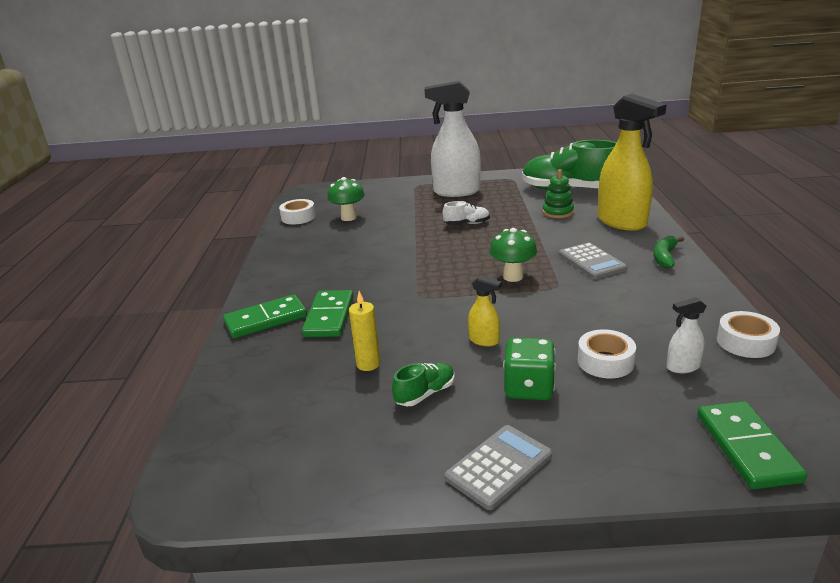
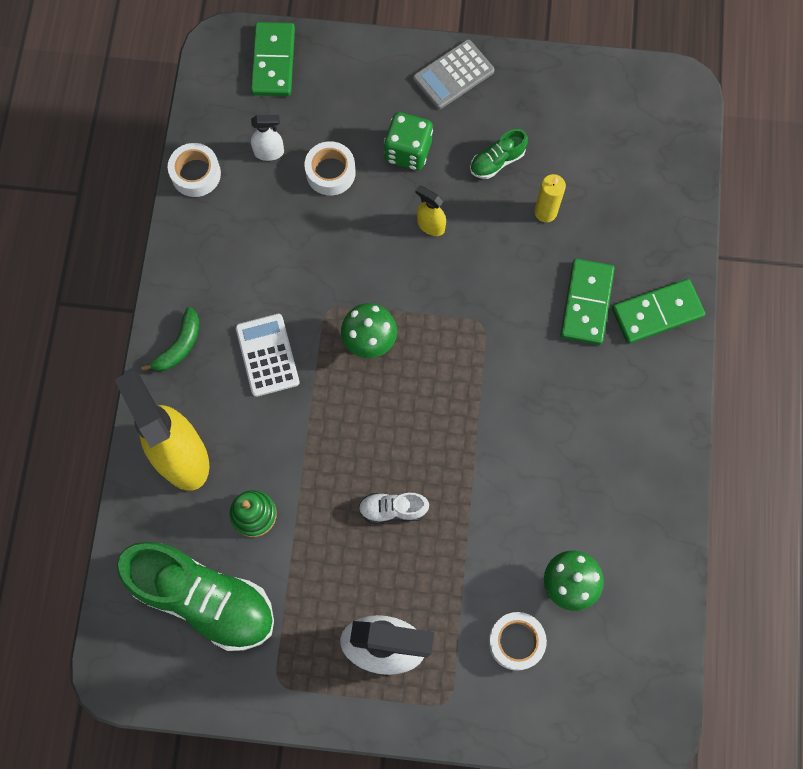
camera: 175 degrees left, 45 degrees up
(298, 217) = (649, 609): white tape -> white tape (516, 641)
(591, 262) = (267, 355): grey calculator -> white calculator

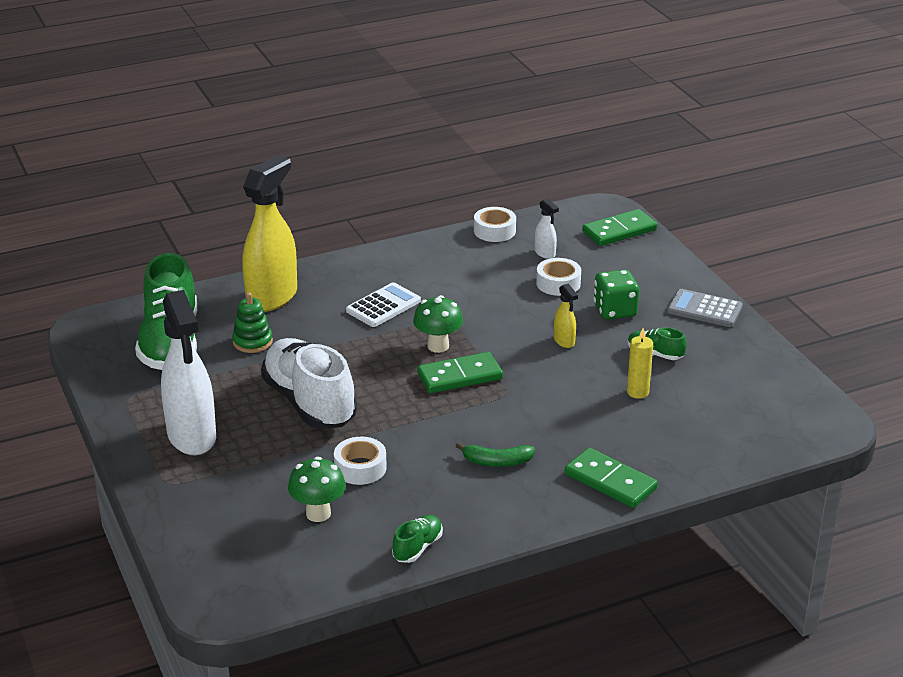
camera: 60 degrees right, 40 degrees down
(179, 346) = (356, 268): green banana -> green banana (497, 462)
(393, 509) = (309, 403): white shoe -> white shoe, size x2.27
(430, 225) = (564, 341): yellow spray bottle -> yellow spray bottle turned 150 degrees clockwise
(516, 641) = (246, 502): white tape -> white tape (360, 468)
(586, 303) = (579, 440): green domino -> green domino (459, 376)
(660, 522) = (417, 547): none -> green shoe

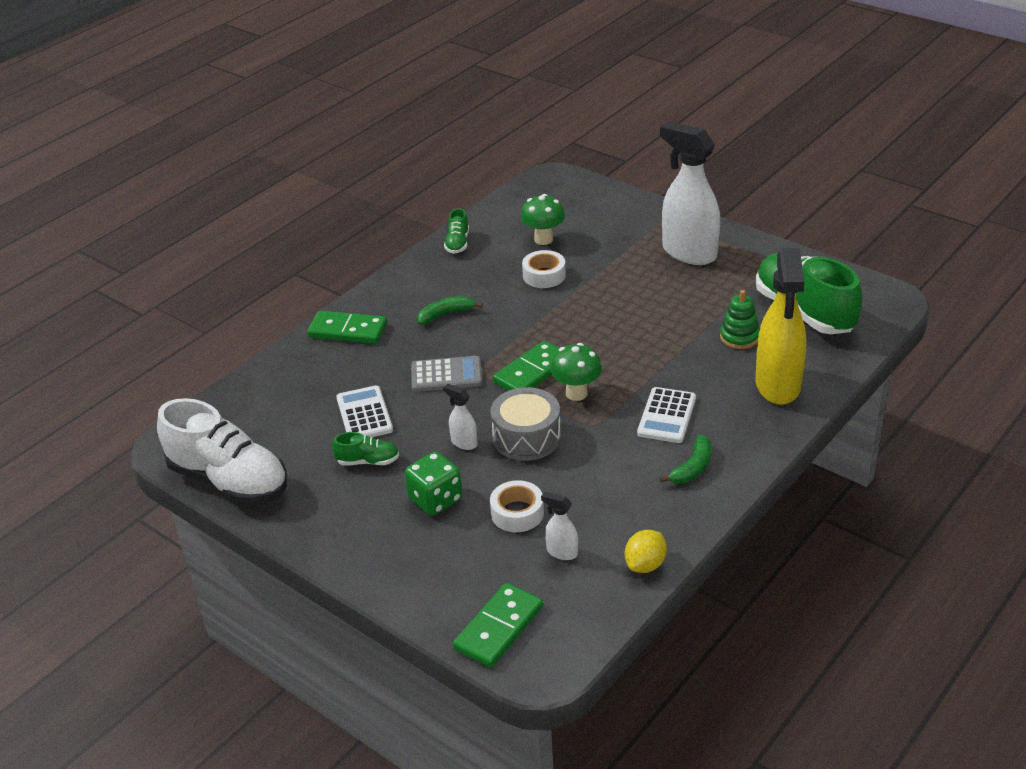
camera: 155 degrees right, 5 degrees up
(309, 403) = (632, 306): white shoe -> white shoe (229, 481)
(403, 269) = (693, 467): none -> green banana
(494, 231) = (645, 565): white tape -> yellow lemon
(509, 328) = (526, 437): none -> grey drum
(564, 341) = (464, 442): yellow spray bottle -> white spray bottle
(637, 392) = (364, 414): yellow candle -> white calculator
(704, 309) = (341, 539): grey calculator -> grey calculator (446, 375)

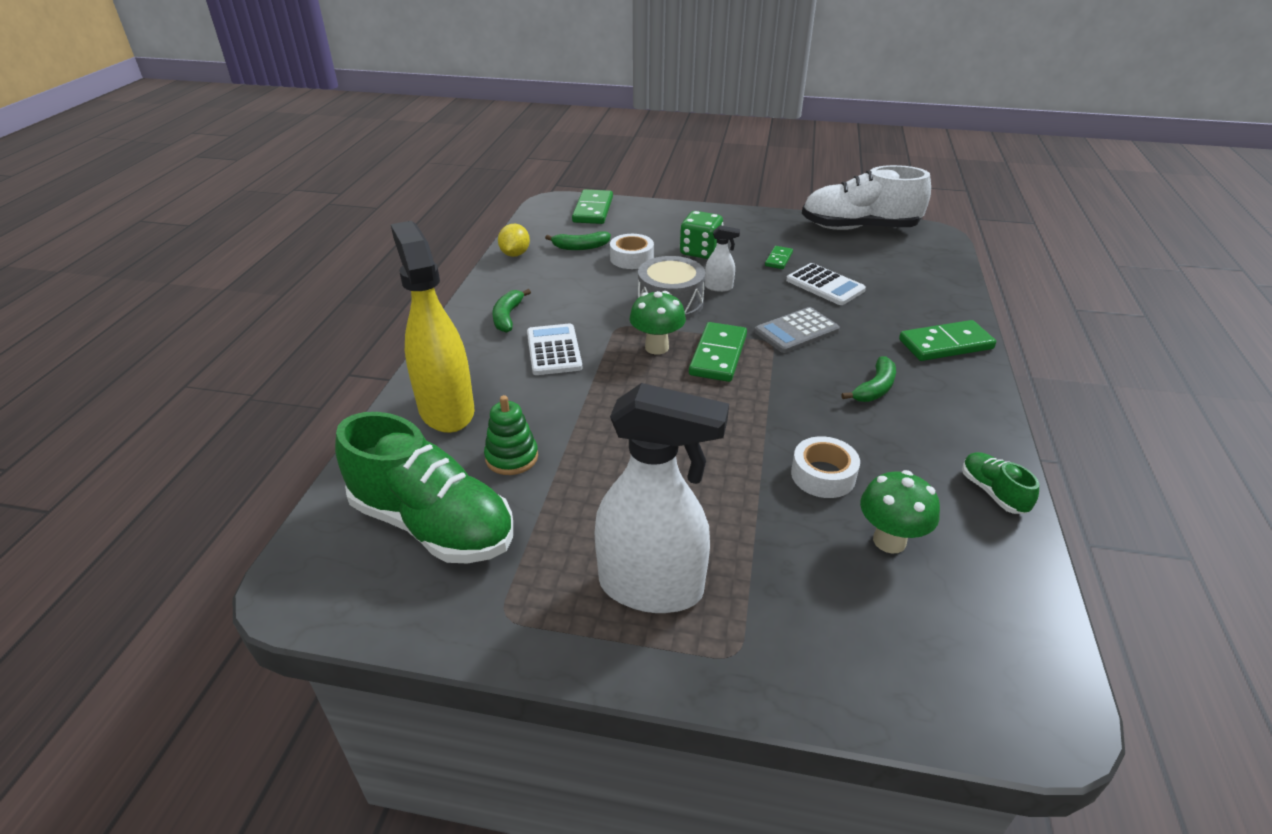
camera: 150 degrees right, 0 degrees up
(368, 461) = (778, 259): green shoe -> green domino
(561, 552) = (580, 247): white spray bottle -> green banana

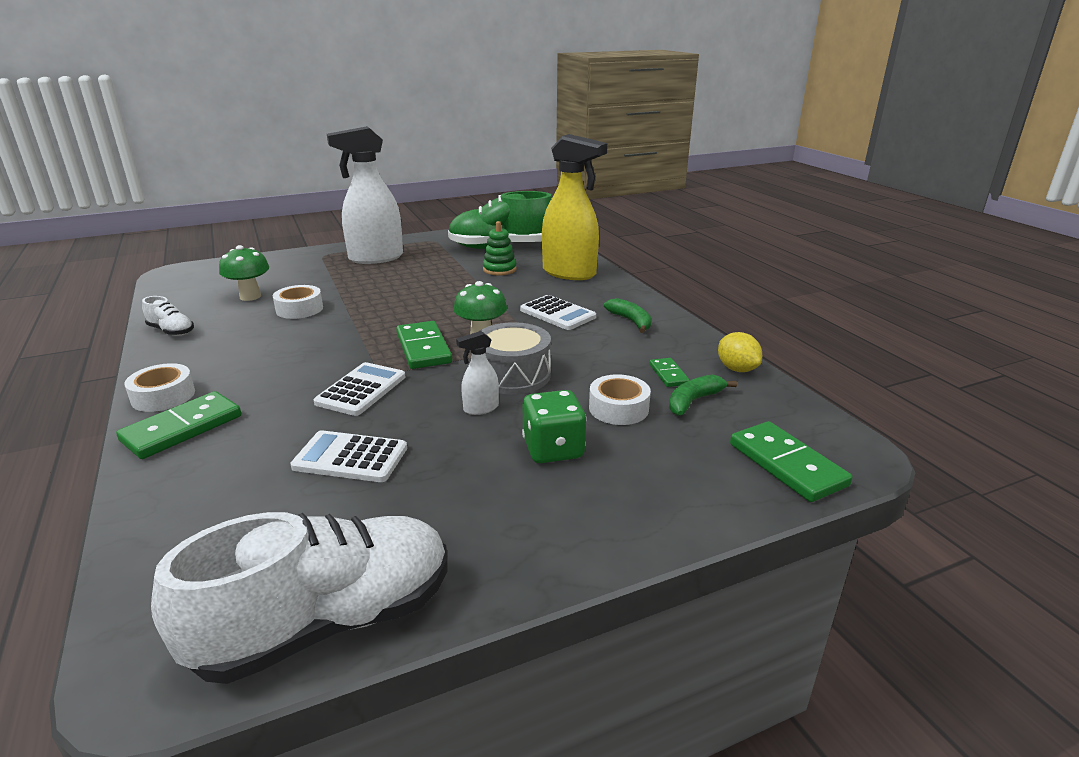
camera: 145 degrees right, 10 degrees down
(778, 259) = (437, 478): green domino -> green domino (668, 374)
(796, 331) = (361, 390): grey calculator -> white calculator
(875, 388) = (266, 365): green banana -> none
(971, 384) = (163, 396): none -> white tape
(992, 492) = (171, 331): green shoe -> white shoe

